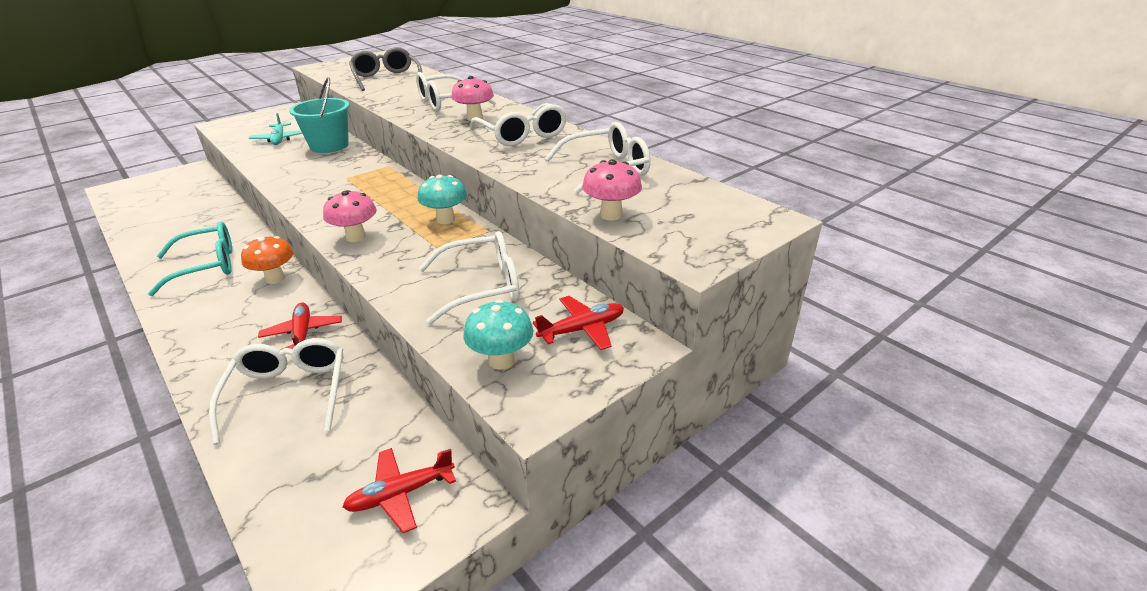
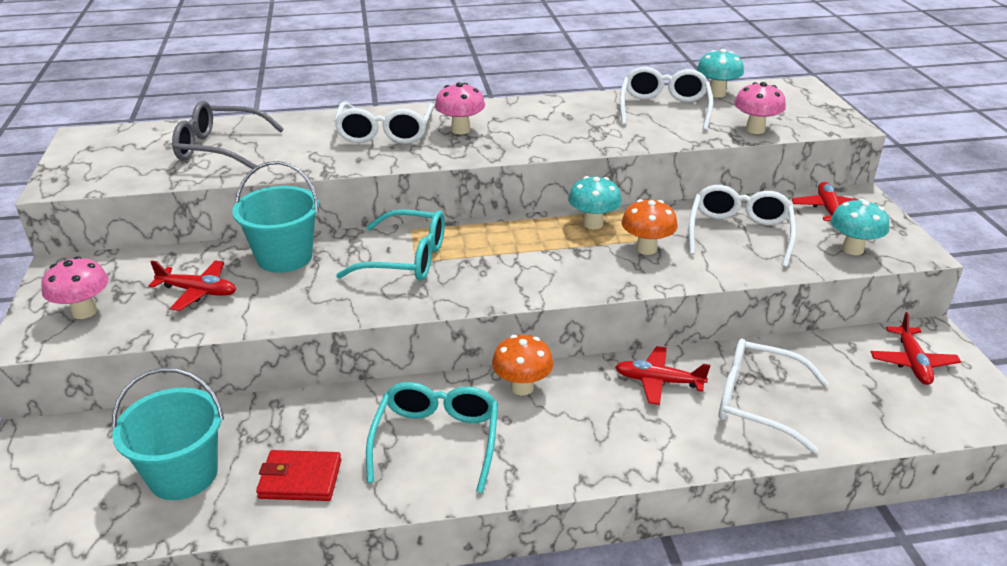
camera: 60 degrees left, 0 degrees up
(163, 238) = (300, 479): none -> red wallet
(166, 208) = (183, 474): none -> turquoise bucket
(279, 139) = (198, 292): turquoise plane -> red plane
(347, 175) = (406, 259): none -> turquoise glasses
(356, 237) = (587, 277): pink mushroom -> pink mushroom (84, 312)
(419, 249) = (646, 248): none -> orange mushroom
(522, 135) = (541, 120): white glasses -> none
(679, 182) = (716, 93): none -> turquoise mushroom

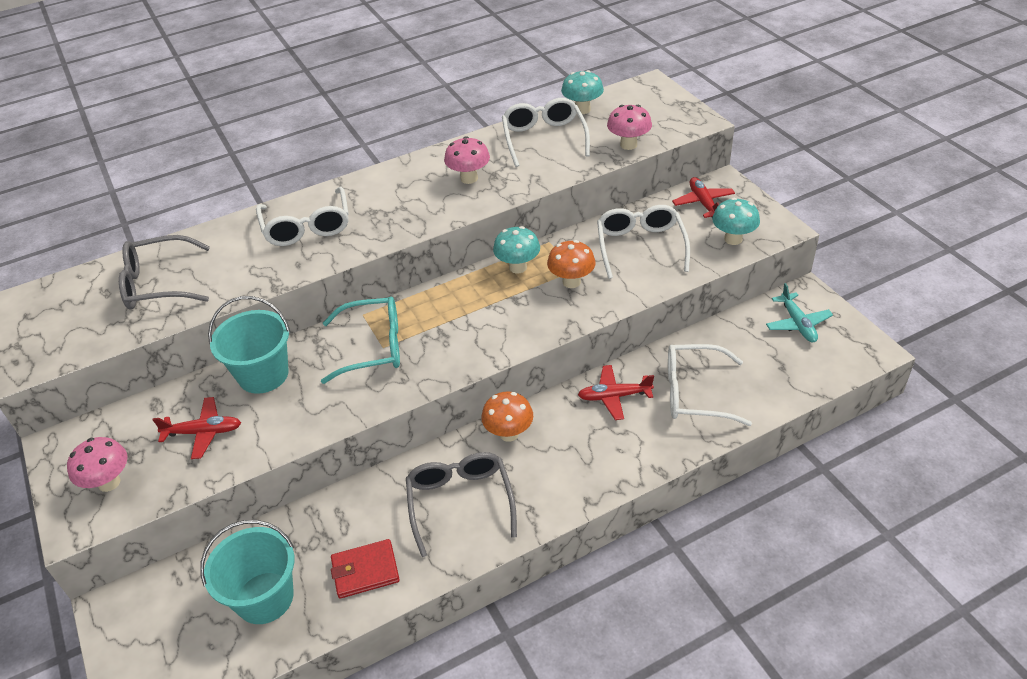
camera: 15 degrees left, 10 degrees up
(436, 440) = (460, 502): turquoise glasses -> grey glasses
(460, 130) = (375, 207): pink mushroom -> pink mushroom (469, 178)
(912, 362) = (797, 324): red plane -> turquoise plane

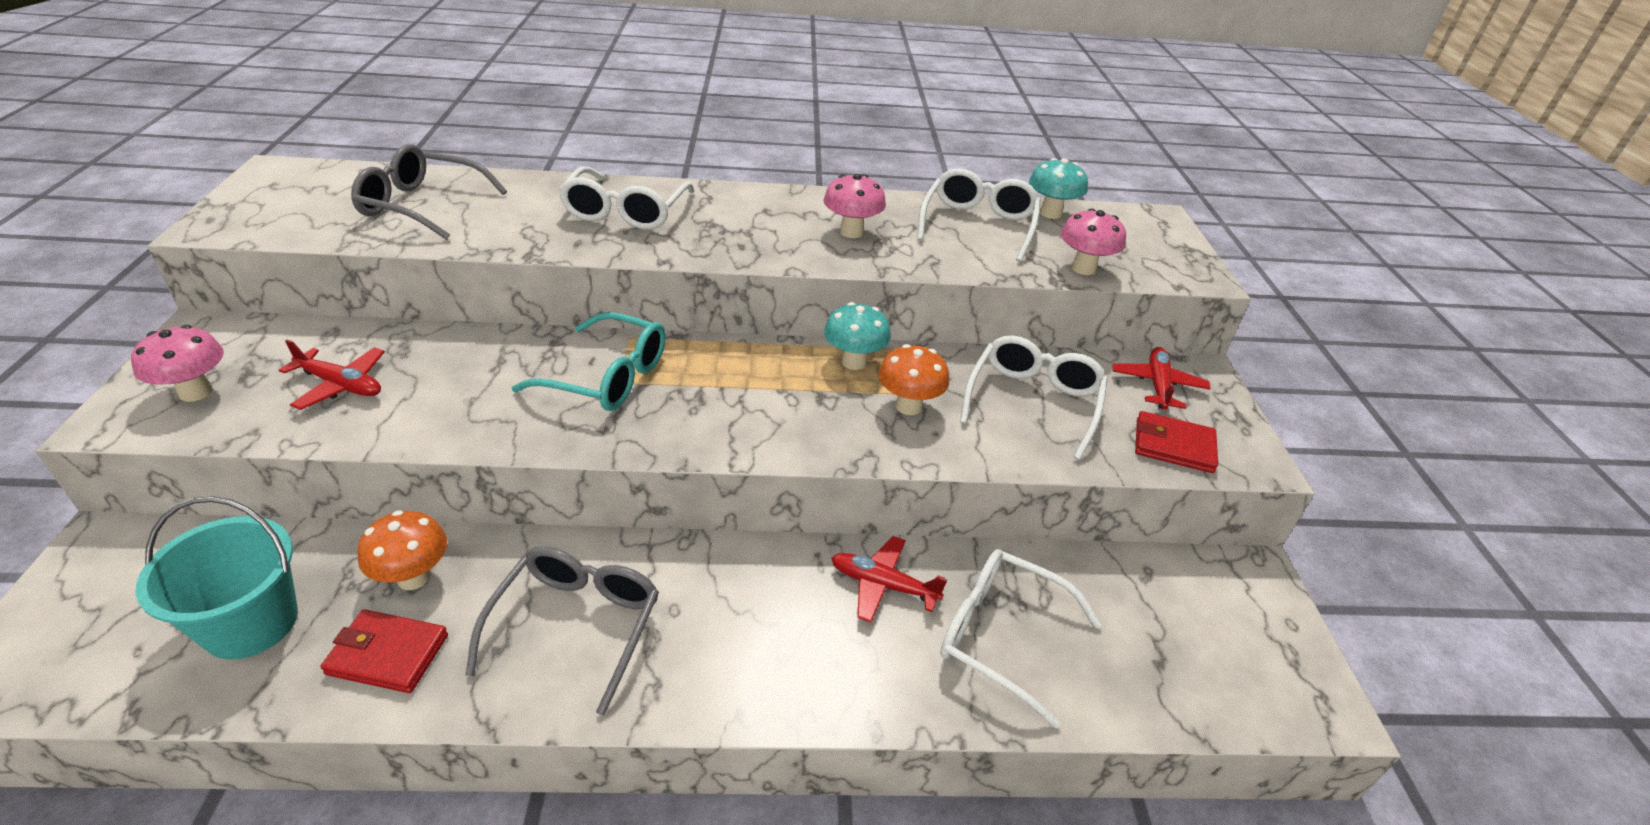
camera: 20 degrees right, 5 degrees down
(263, 374) = (464, 353): turquoise bucket -> none
(509, 433) = (709, 566): orange mushroom -> orange mushroom (413, 577)
(733, 239) = (1173, 446): turquoise mushroom -> red wallet
(797, 324) = (1220, 610): turquoise plane -> none

